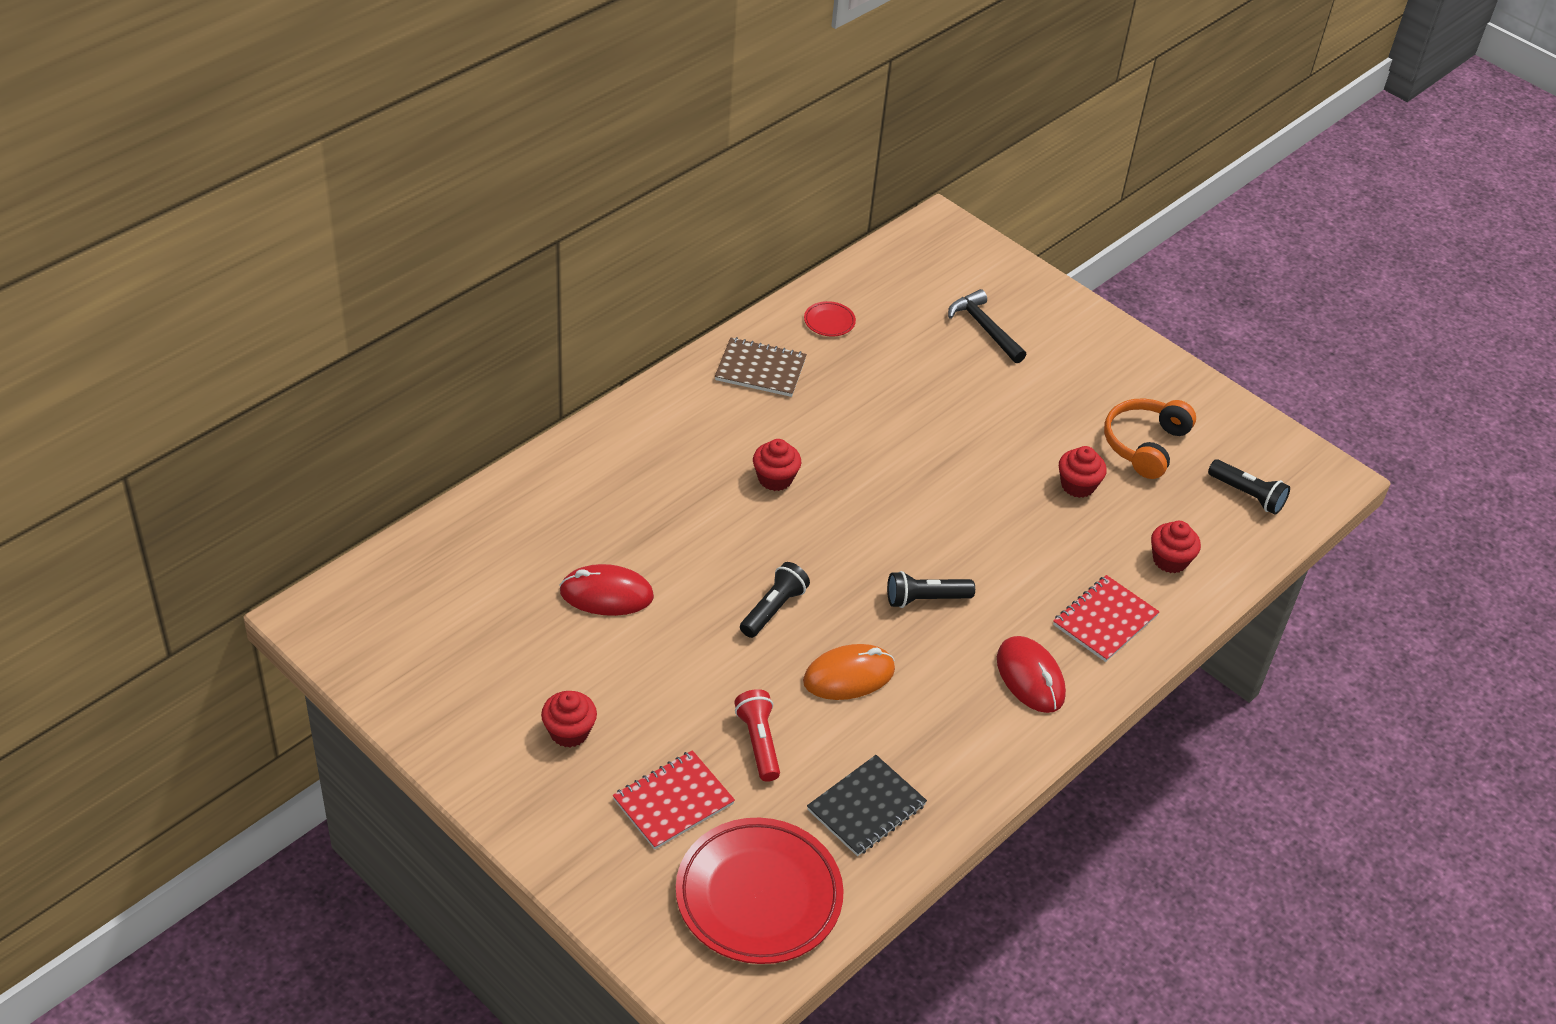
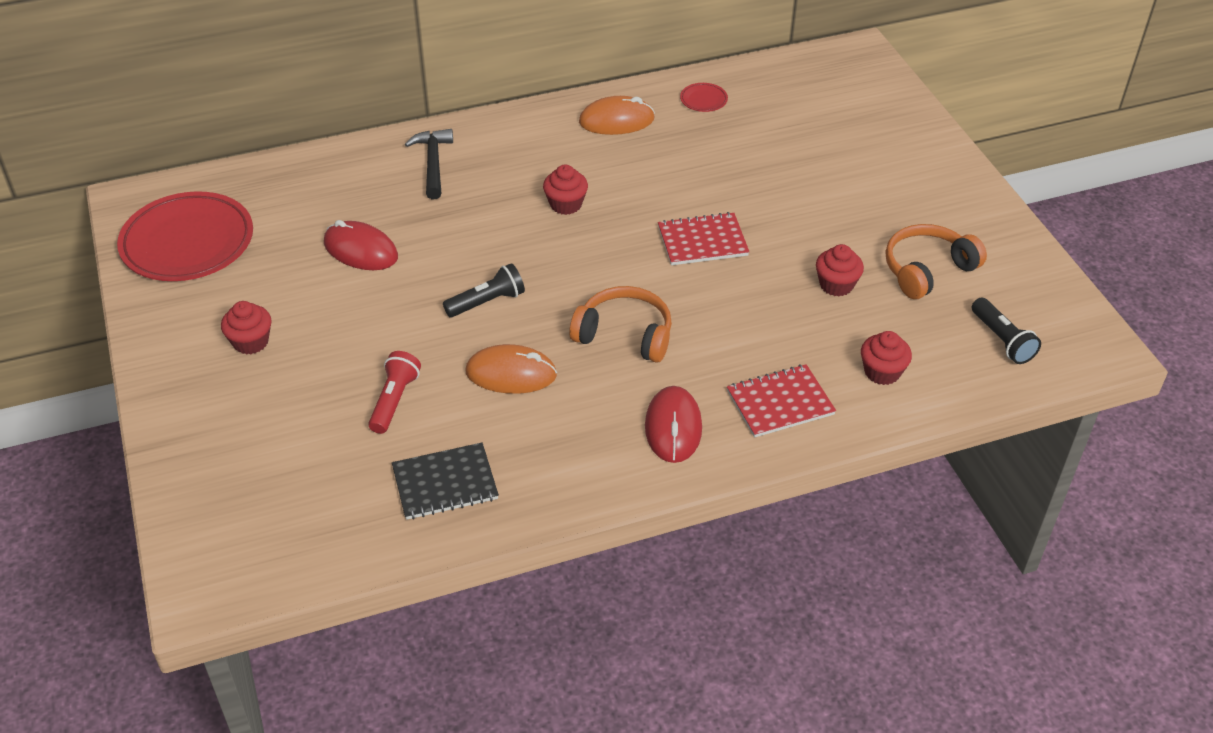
camera: 30 degrees right, 0 degrees up
(673, 802) = (289, 422): red notebook -> red notebook (702, 241)
(758, 896) = (300, 520): red plate -> red plate (188, 243)
(760, 369) = (616, 120): brown notebook -> orange mouse
(925, 599) = (625, 334): black flashlight -> orange headphones
(984, 328) = (840, 138): black hammer -> black hammer (433, 163)

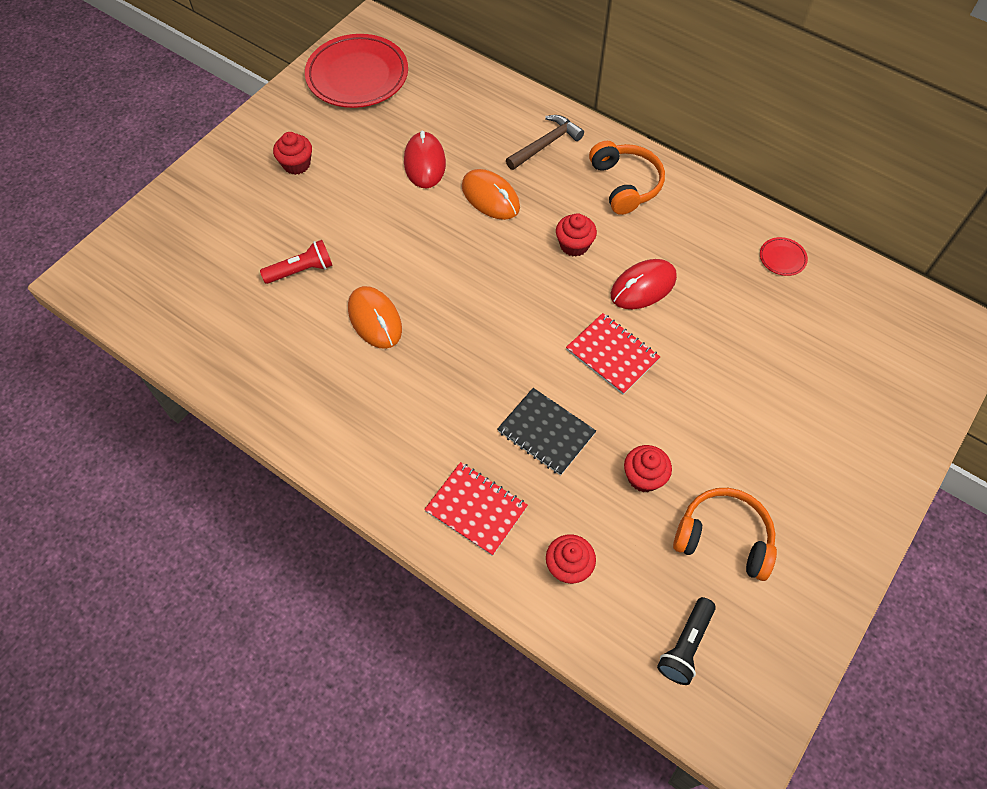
camera: 55 degrees right, 15 degrees up
(433, 163) = (546, 144): black hammer -> brown hammer
(445, 483) = (248, 345): black notebook -> black notebook (546, 432)
(487, 302) = (433, 262): black flashlight -> none
(616, 120) = (699, 218): orange mouse -> orange mouse (490, 197)
(625, 334) = (468, 364): orange headphones -> orange headphones (625, 184)
(673, 427) = (396, 450): red mouse -> red mouse (643, 287)

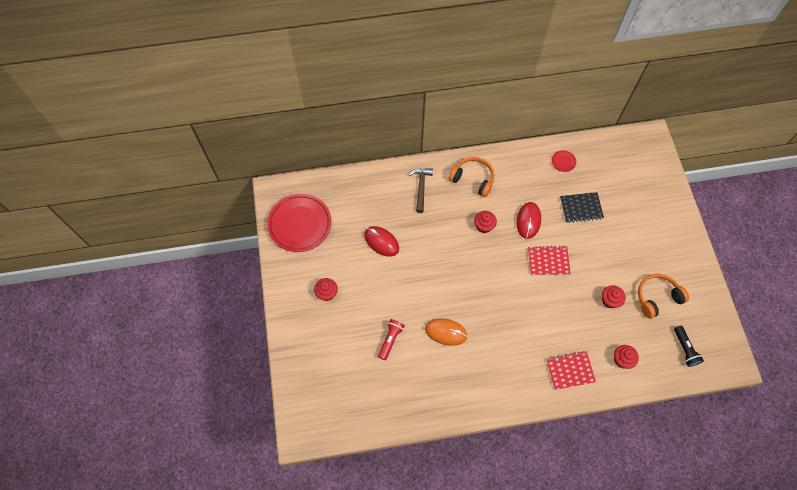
camera: 45 degrees left, 5 degrees up
(490, 197) = (427, 233): orange mouse -> none
(546, 432) = (560, 316): black notebook -> black notebook (581, 208)

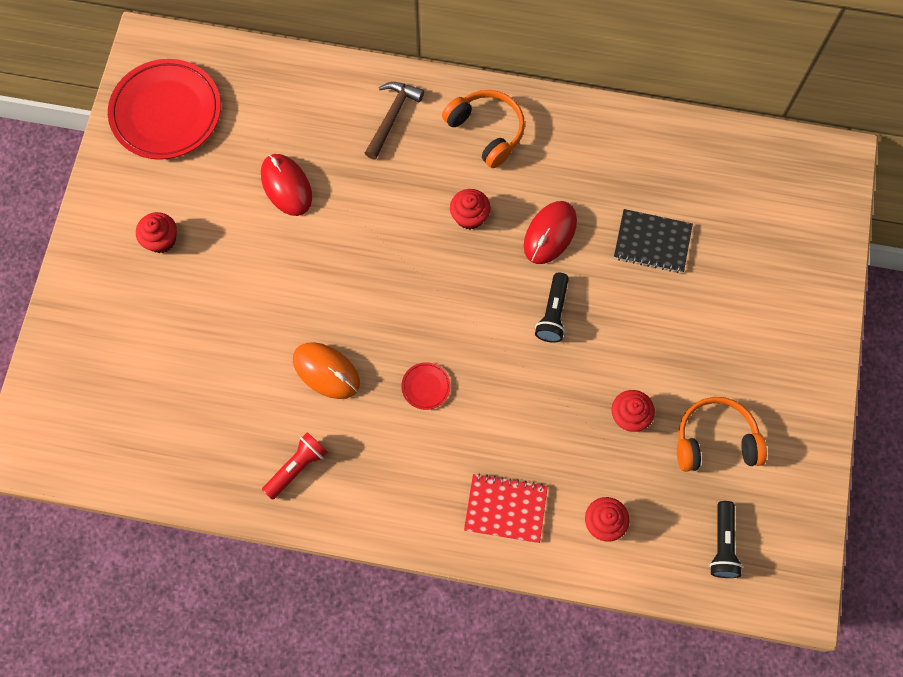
camera: 20 degrees right, 5 degrees up
(390, 340) = (230, 352): red flashlight -> red flashlight (297, 467)
(548, 261) = (553, 313): red notebook -> black flashlight
(563, 162) = (658, 152): red plate -> red plate (426, 387)

